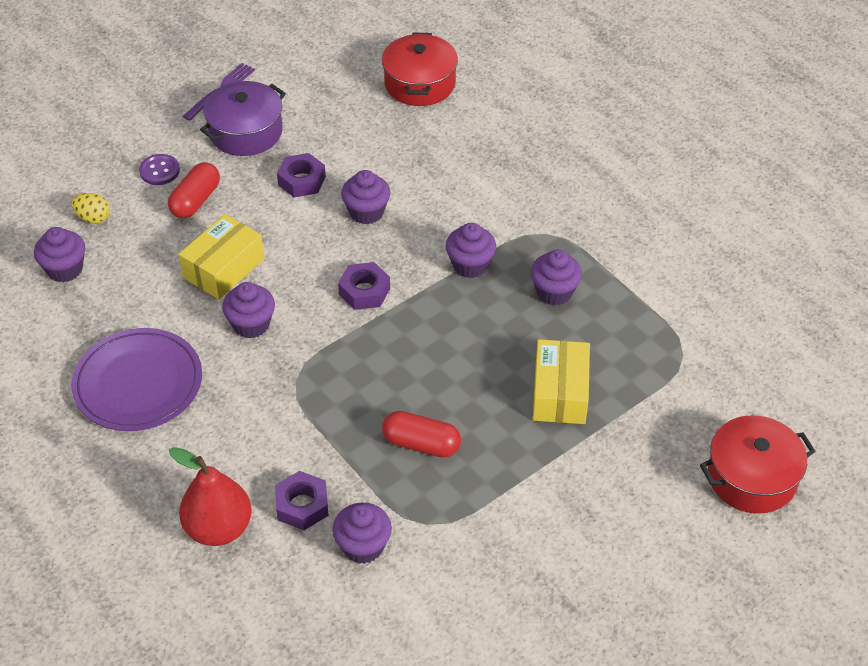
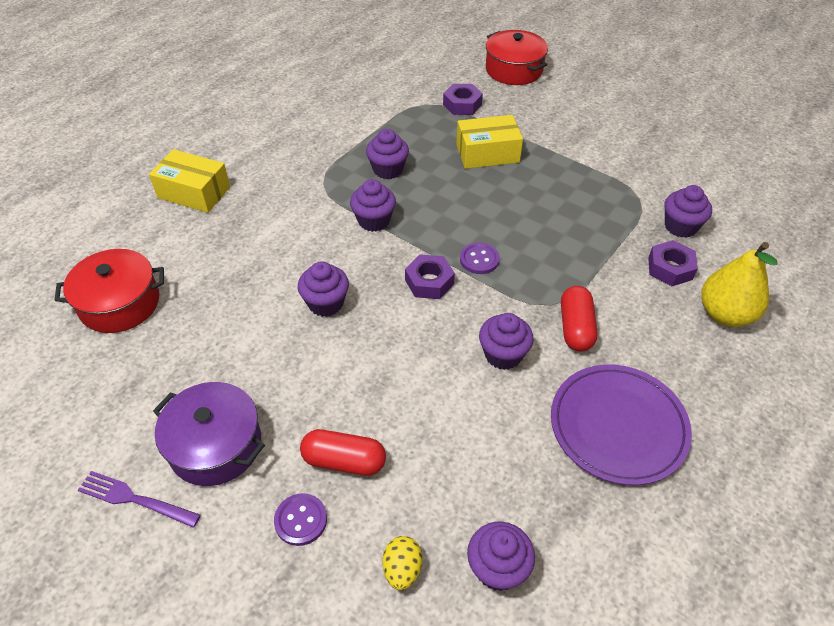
camera: 105 degrees left, 0 degrees up
(218, 528) = (725, 314): red pear -> yellow pear
(223, 268) = (438, 400): yellow box -> yellow box (194, 192)
(301, 181) = (290, 367): purple nut -> purple nut (462, 104)
(380, 338) = (479, 259): none -> purple button
(421, 444) = (573, 214): red capsule -> red capsule (575, 328)

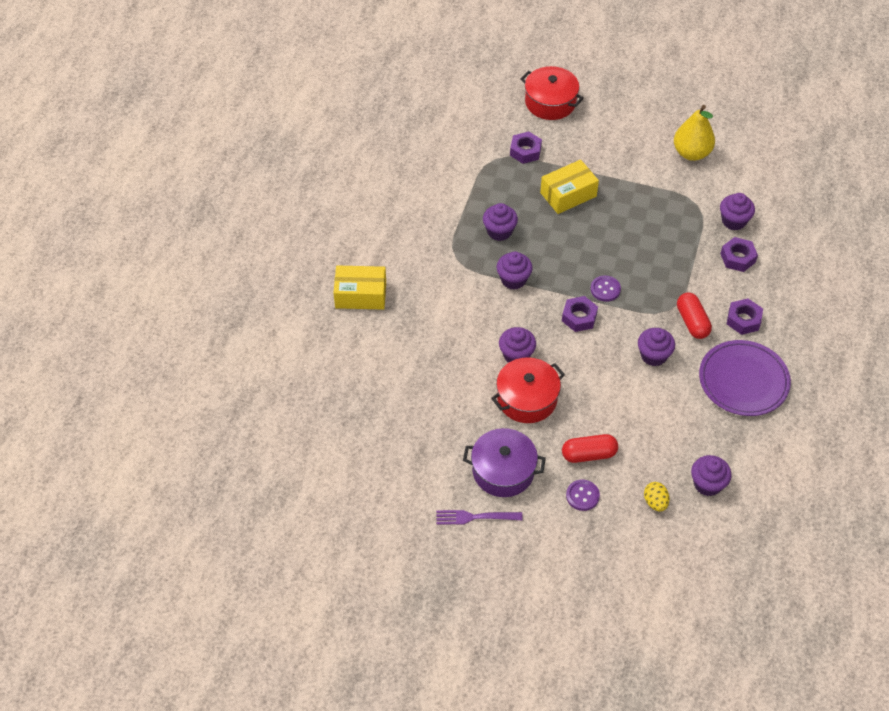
camera: 20 degrees left, 5 degrees up
(120, 303) = (370, 399): red pot -> red pot (527, 399)
(649, 345) = (743, 320): none -> purple nut
(725, 314) = (784, 283): yellow pear -> yellow pear (691, 153)

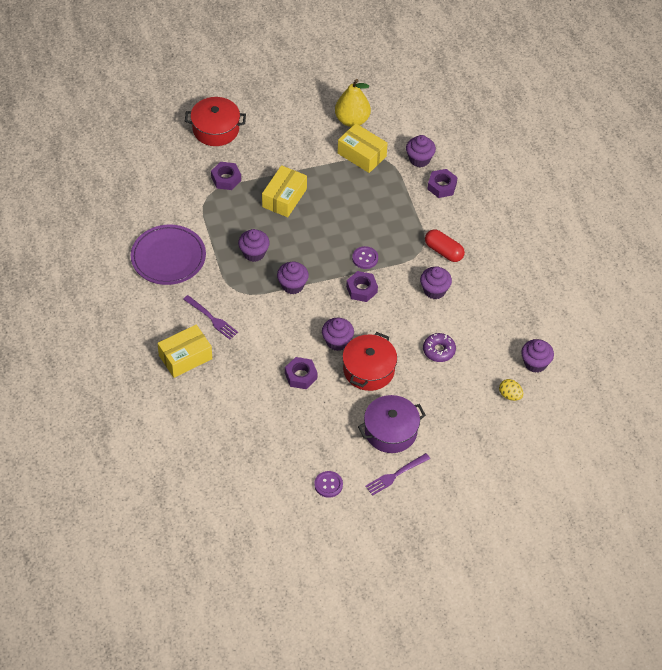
camera: 35 degrees left, 0 degrees up
(413, 272) = (212, 318): none -> purple fork
(582, 496) = (458, 418): purple button -> purple button (328, 485)
(589, 454) = (441, 386): red capsule -> none
(613, 417) = (439, 350): none -> purple donut
(676, 190) = (361, 155): none -> yellow box
(743, 320) = (478, 231): purple nut -> purple nut (301, 376)
(743, 380) = (508, 276): purple plate -> purple plate (168, 257)

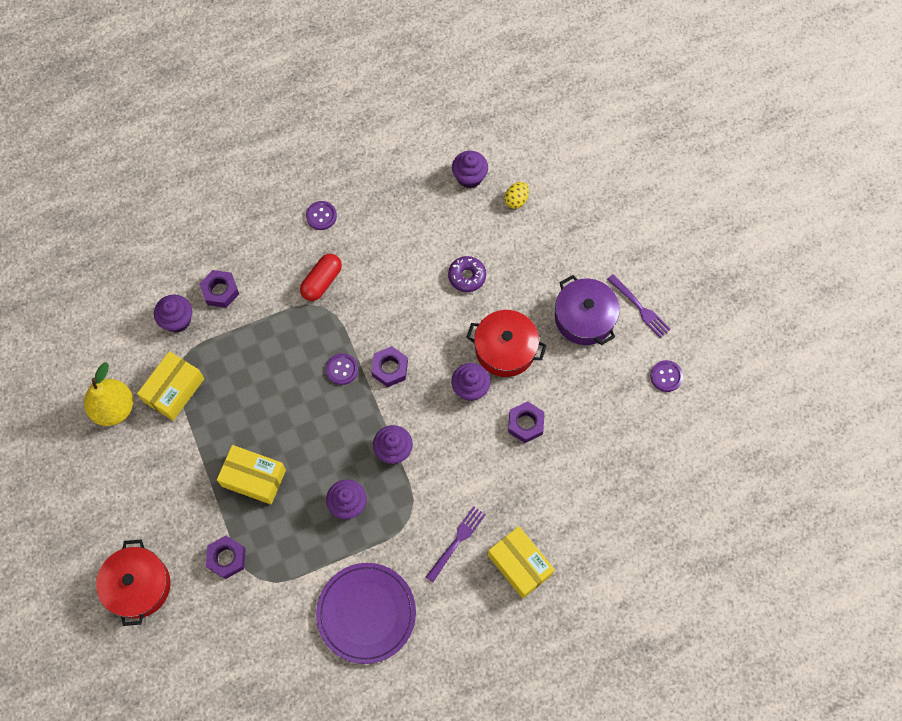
camera: 95 degrees left, 15 degrees up
(434, 290) = (381, 287): purple cupcake -> none
(504, 255) = (321, 216): none -> purple button

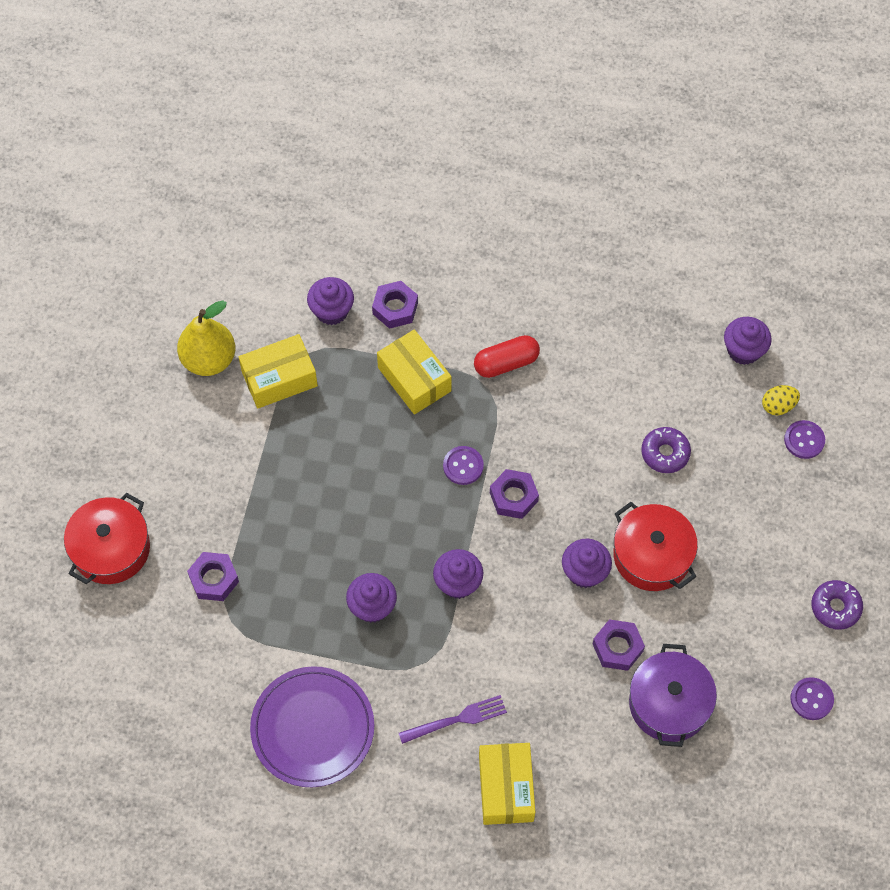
camera: 35 degrees right, 5 degrees down
(254, 478) = (296, 517): yellow box -> yellow box (414, 379)
(321, 216) = (553, 295): purple button -> purple button (804, 440)
(584, 318) = (764, 578): purple pot -> purple pot (669, 703)
(640, 308) = (835, 607): purple fork -> purple donut

